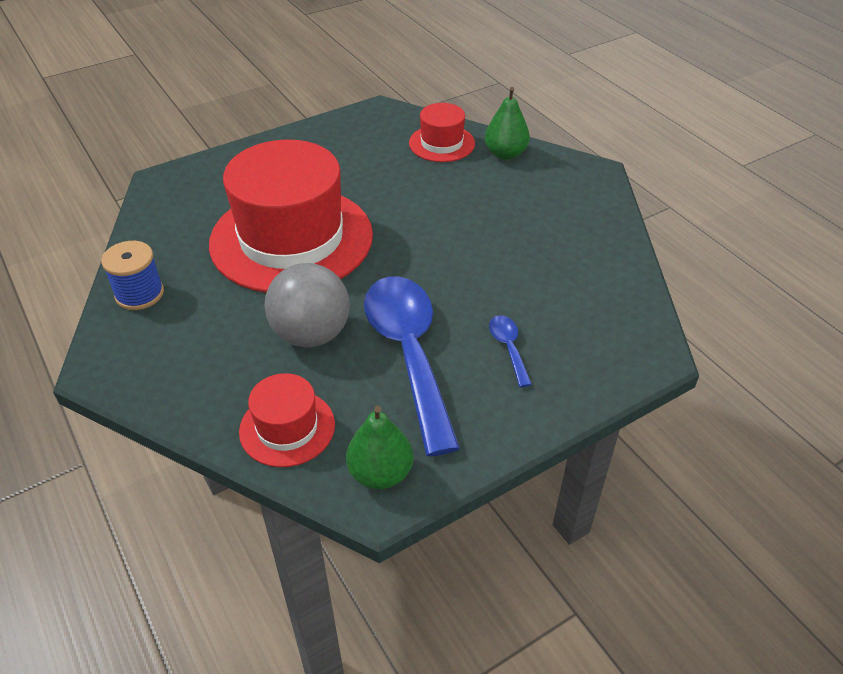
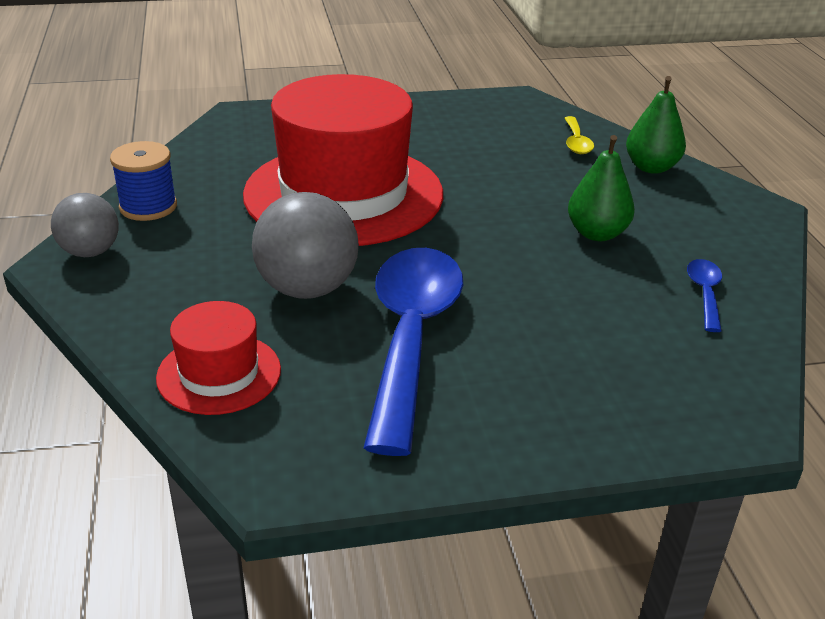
camera: 20 degrees right, 10 degrees down
(118, 351) = (90, 252): none -> grey ball
(380, 473) = (297, 453): green pear -> green pear (596, 233)
(441, 143) = (576, 142): red hat -> yellow spoon
(508, 348) = (542, 364): blue spoon -> blue spoon (705, 294)

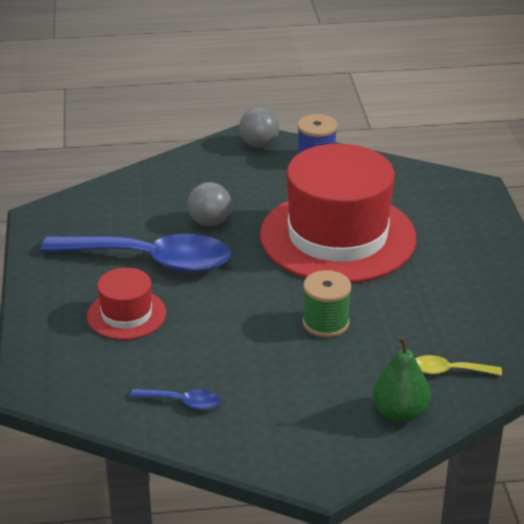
camera: 95 degrees right, 0 degrees up
(219, 373) = (129, 195): red hat -> red hat (126, 314)
(307, 289) = (209, 222): grey ball -> grey ball, size x0.64
(520, 203) = (325, 323): none -> green spool
(596, 233) = (275, 358): green pear -> none

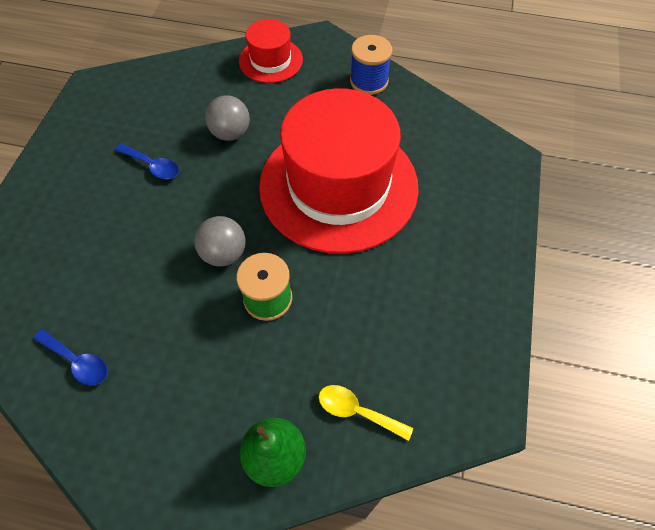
camera: 20 degrees right, 25 degrees up
(126, 314) = (94, 227): red hat -> red hat (271, 60)
(150, 261) = (152, 166): blue spoon -> blue spoon, size x0.41
(259, 144) = (325, 50): grey ball -> grey ball (224, 254)

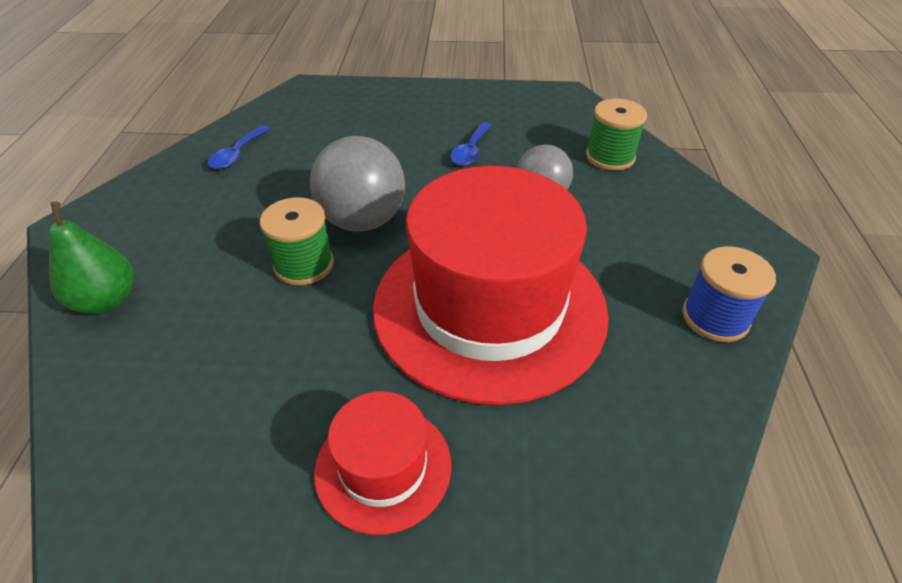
camera: 80 degrees right, 15 degrees down
(197, 82) = (610, 157): none -> green spool
(224, 254) = (363, 220): grey ball -> grey ball, size x1.56
(271, 60) = (687, 209): red hat -> red hat (383, 467)
(357, 411) = (141, 368): yellow spoon -> none

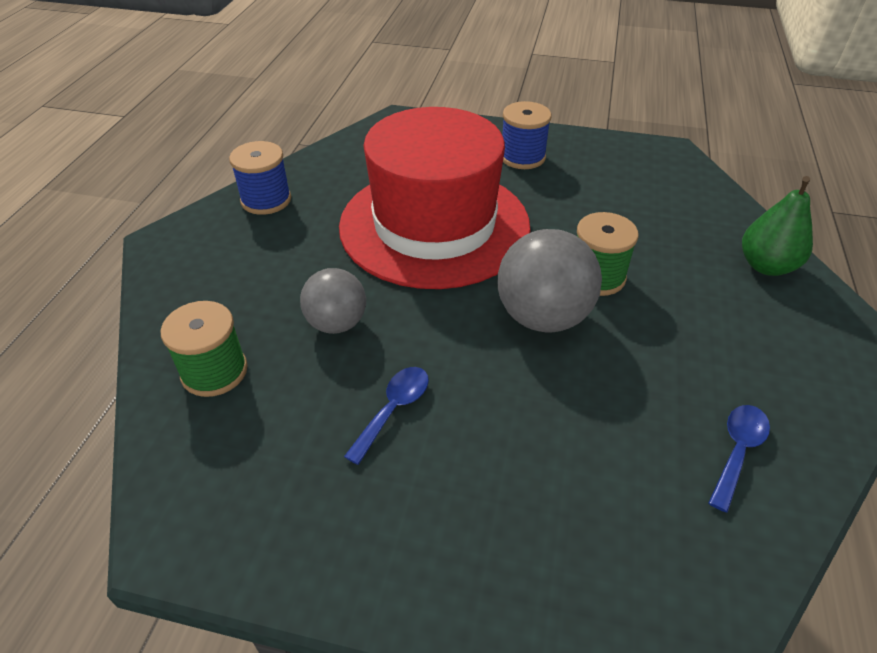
camera: 170 degrees left, 0 degrees up
(383, 467) = (522, 157): red hat -> blue spool

